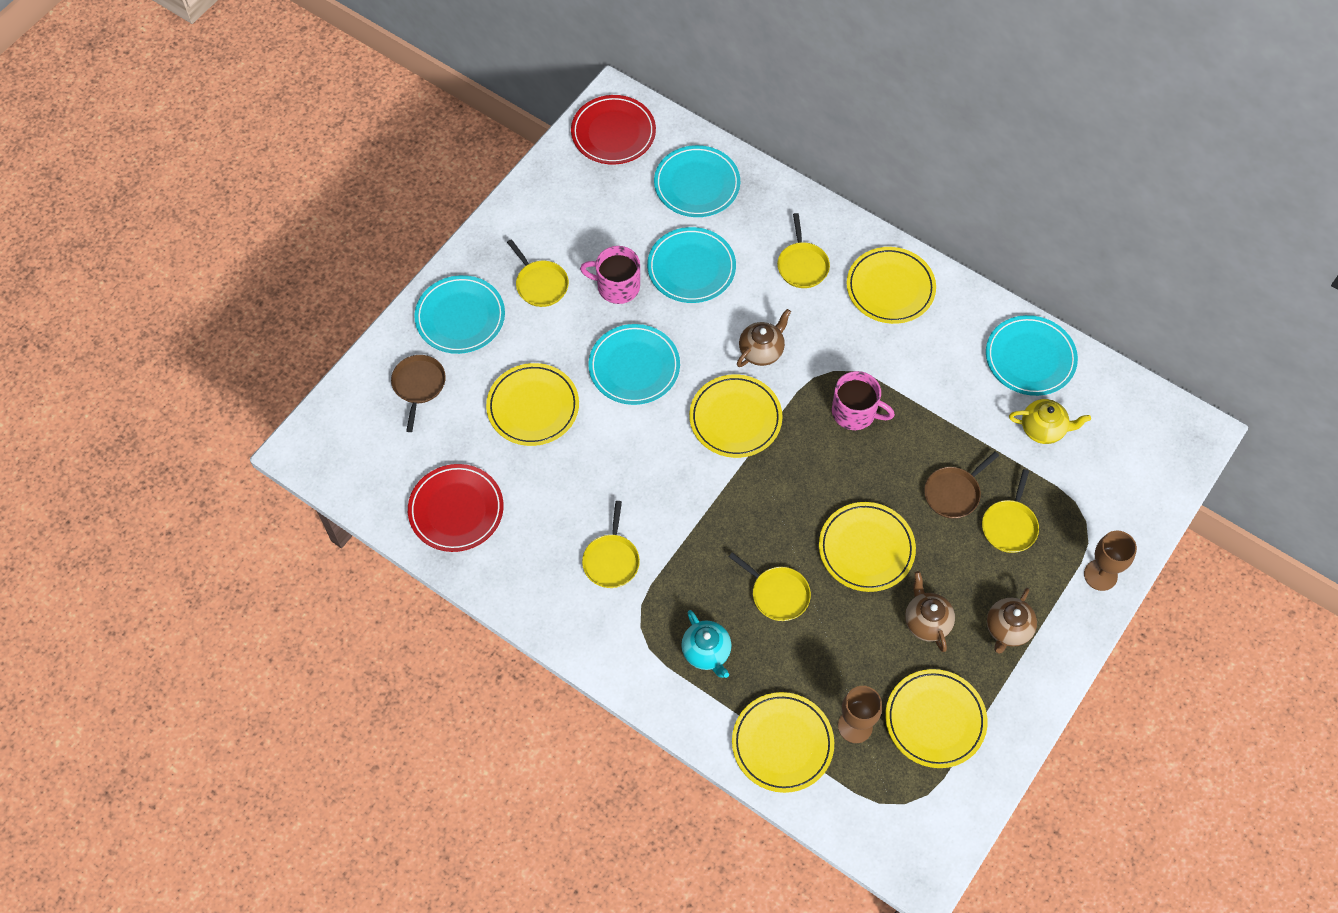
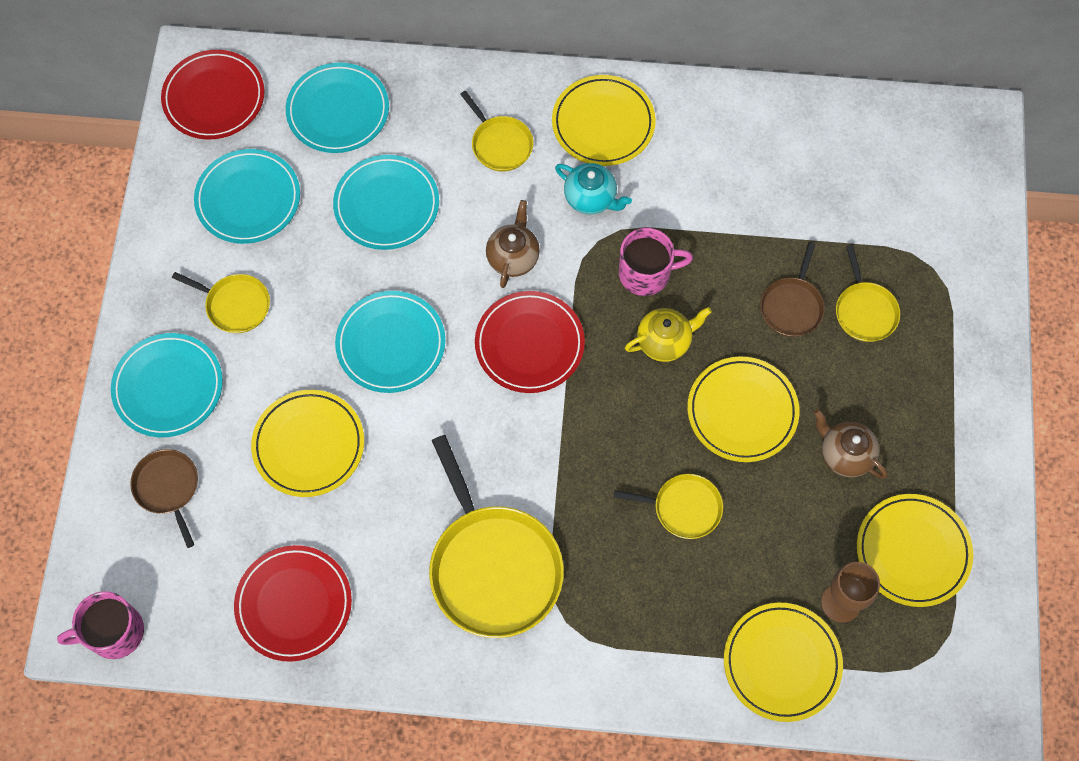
camera: 30 degrees left, 5 degrees up
(611, 560) = (493, 567): yellow pan -> yellow pan, size x1.94
(617, 286) = (319, 265): pink mug -> pink mug (114, 632)
(706, 652) = (649, 610): turquoise teapot -> turquoise teapot (591, 198)
(735, 418) = (529, 344): yellow plate -> red plate
(1007, 629) = (925, 419): brown teapot -> none
(1030, 358) = (782, 127): turquoise plate -> turquoise plate (248, 199)
(1043, 429) = (838, 194): yellow teapot -> yellow teapot (664, 341)
(1100, 575) = (978, 315): brown goblet -> none

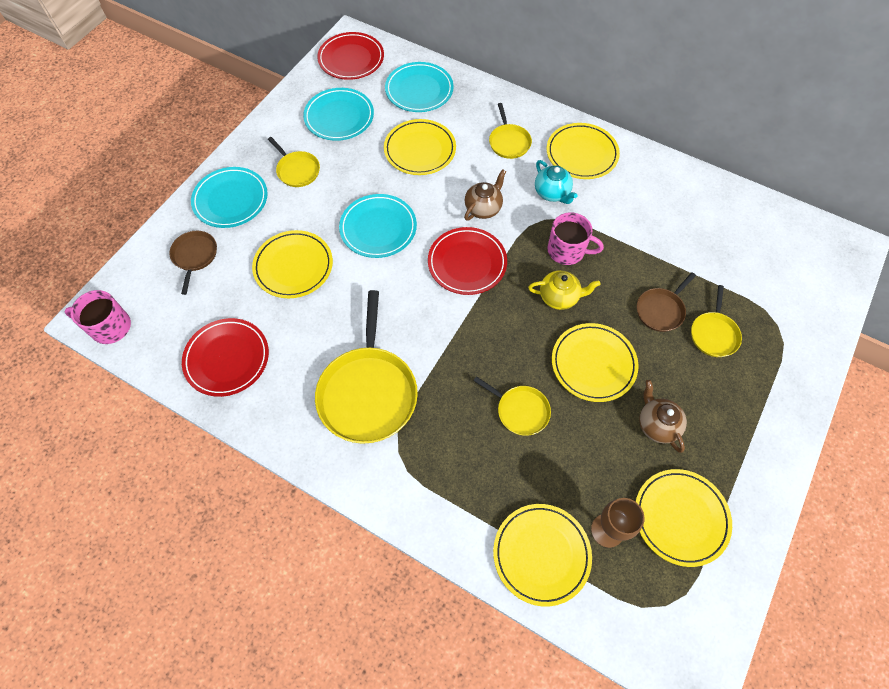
camera: 25 degrees right, 5 degrees down
(386, 205) = (420, 150): turquoise plate -> yellow plate

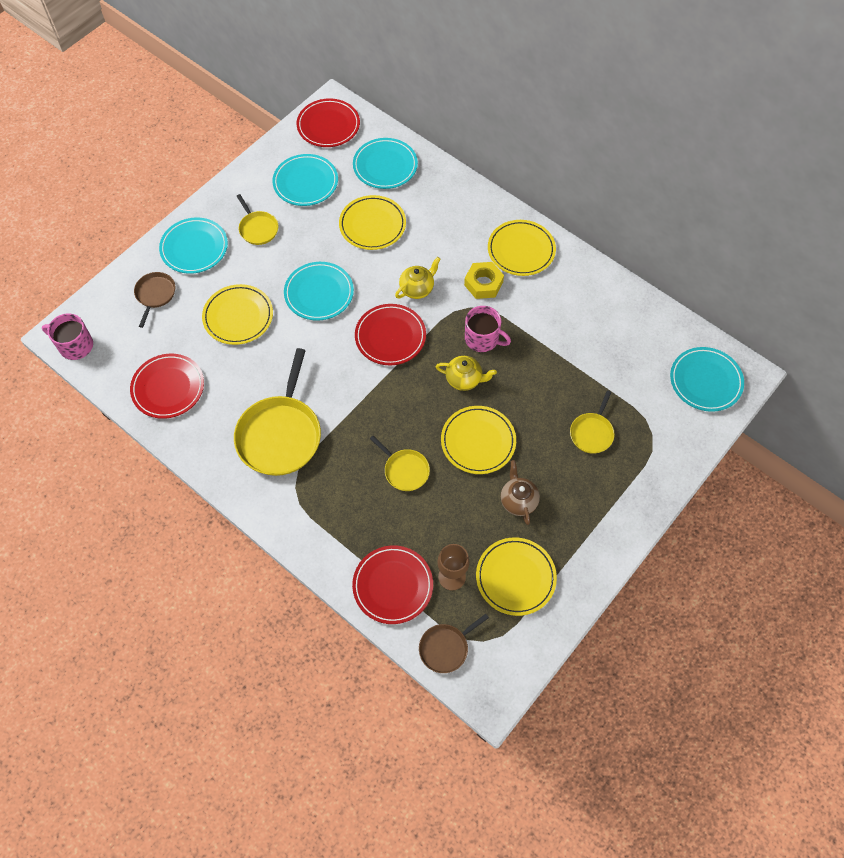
camera: 10 degrees right, 0 degrees up
(483, 208) = (417, 288): brown teapot -> yellow teapot
(509, 142) = (456, 229): yellow pan -> none
(541, 554) = (393, 585): yellow plate -> red plate
(552, 193) = (483, 284): turquoise teapot -> yellow nut
(661, 310) = (551, 405): brown pan -> brown pan (446, 648)
(813, 259) = (705, 381): none -> turquoise plate

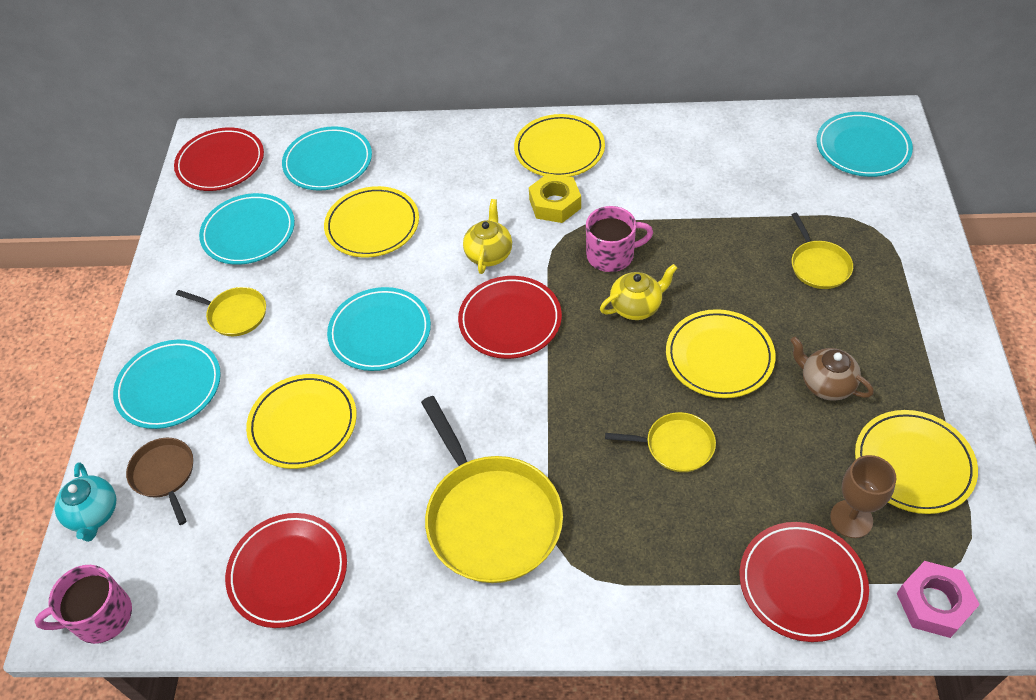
camera: 35 degrees left, 10 degrees down
(110, 291) = (94, 514): none -> turquoise teapot
(446, 648) = (934, 603): brown pan -> pink nut

